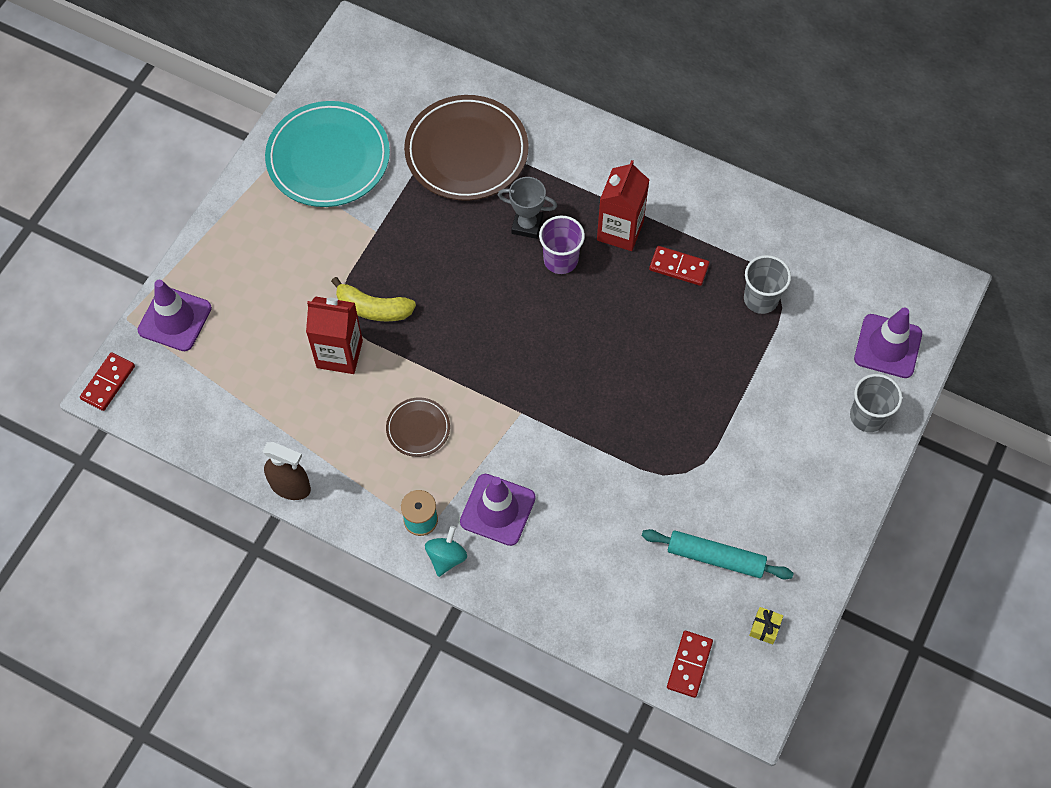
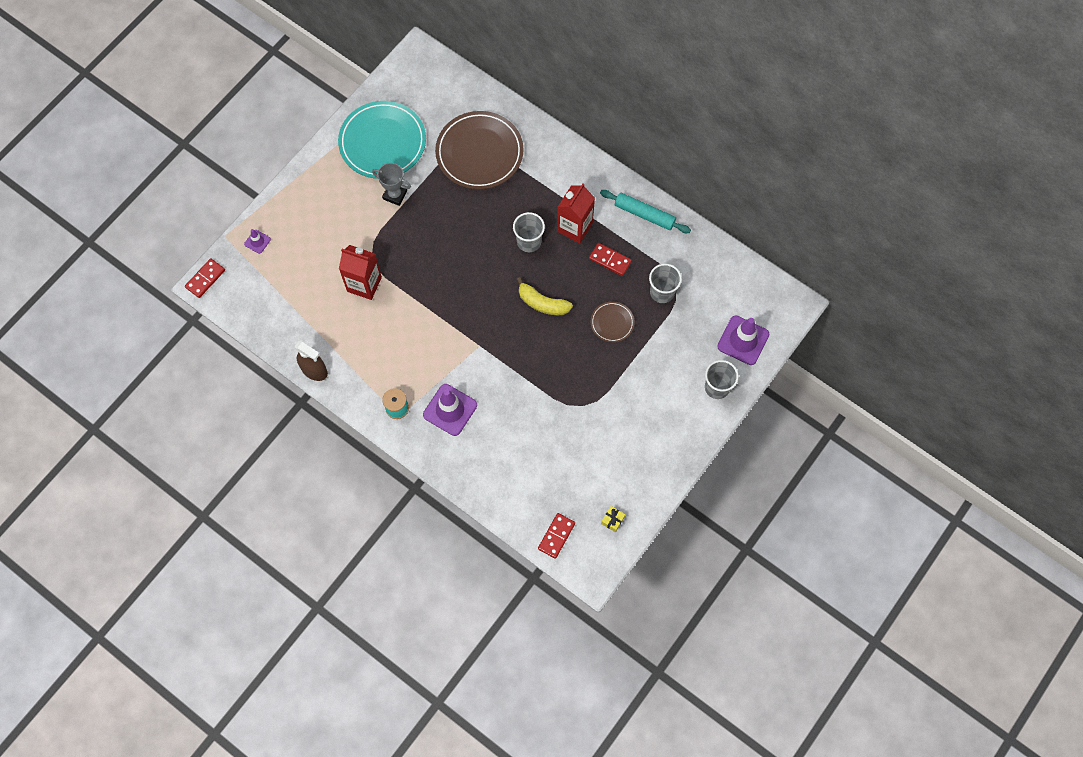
camera: 10 degrees right, 5 degrees up
(175, 319) = (257, 241): purple traffic cone -> purple traffic cone, size x0.50
(373, 308) = (393, 255): yellow banana -> yellow banana (542, 303)
(418, 428) = (407, 345): brown plate -> brown plate (612, 323)
(446, 557) = (409, 436): turquoise spinning top -> none
(527, 225) = (511, 213): grey trophy -> grey trophy (395, 195)
(560, 260) = (529, 242): purple cup -> grey cup
(715, 558) = (590, 467): turquoise rolling pin -> turquoise rolling pin (644, 214)

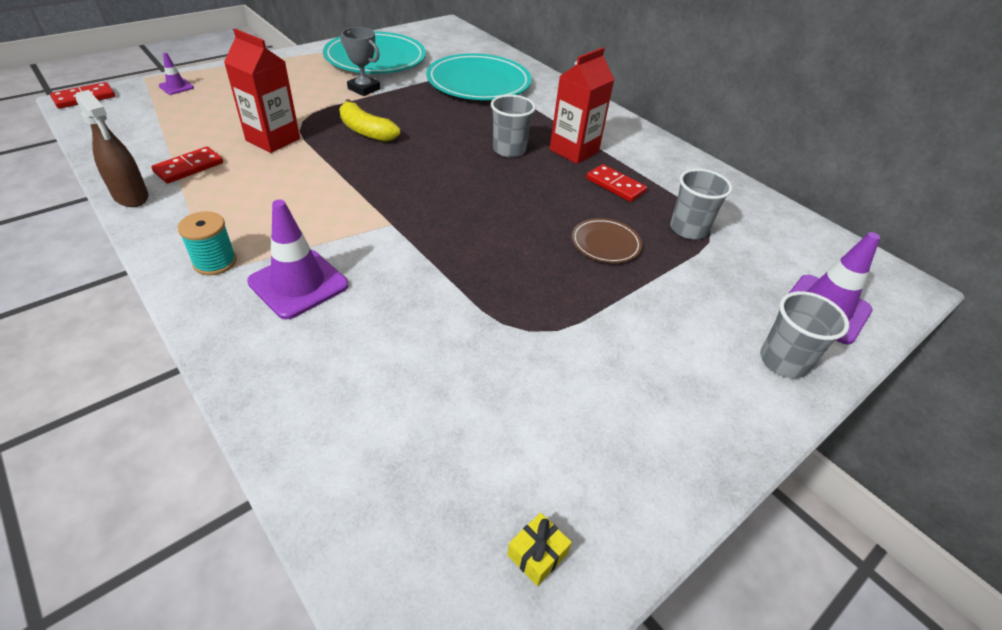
camera: 10 degrees right, 25 degrees down
(479, 152) = (478, 83): brown plate -> turquoise plate
(542, 303) = (505, 203): yellow banana -> yellow banana (366, 131)
(556, 536) = (391, 555): red domino -> red domino (189, 167)
(644, 214) = (670, 159): turquoise rolling pin -> none

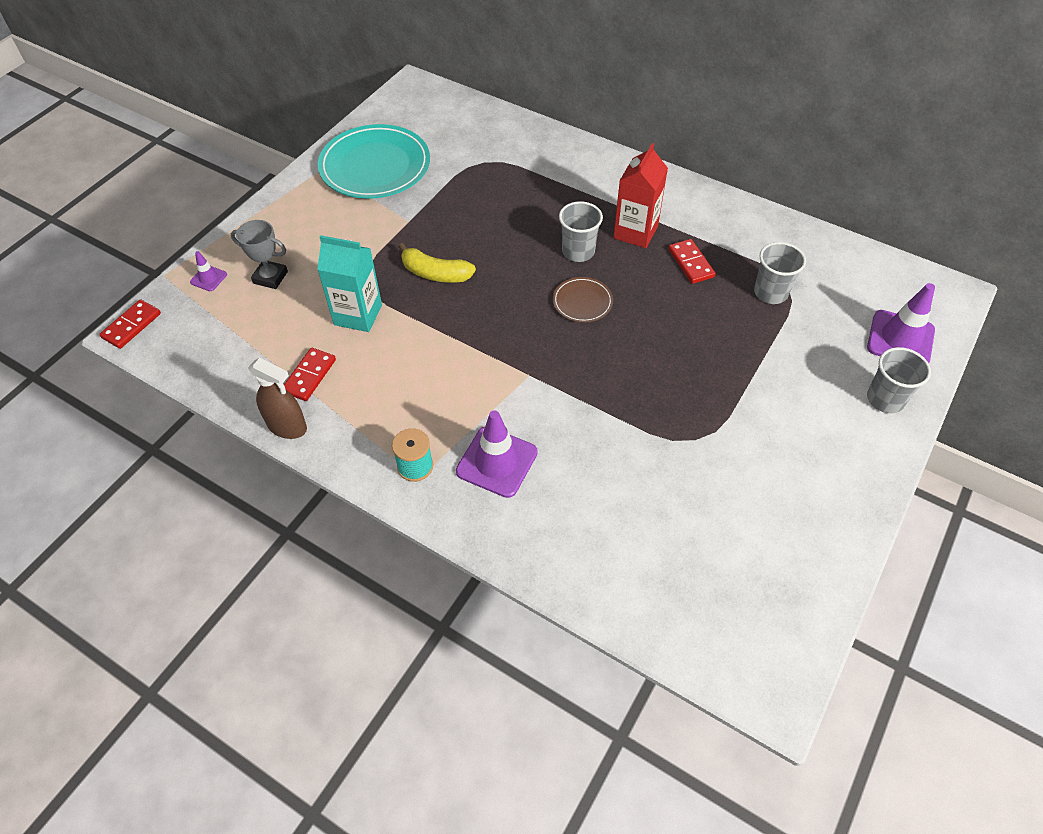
camera: 15 degrees left, 10 degrees up
(273, 139) = (358, 315): red carton -> turquoise carton
(364, 89) = (394, 216): grey trophy -> grey trophy (270, 277)
(478, 83) = (499, 168): turquoise plate -> none
(537, 554) = (785, 602): yellow gift -> none
(605, 243) = (712, 332): brown plate -> brown plate (582, 302)
(615, 185) = (690, 263): red domino -> red domino turned 45 degrees clockwise

